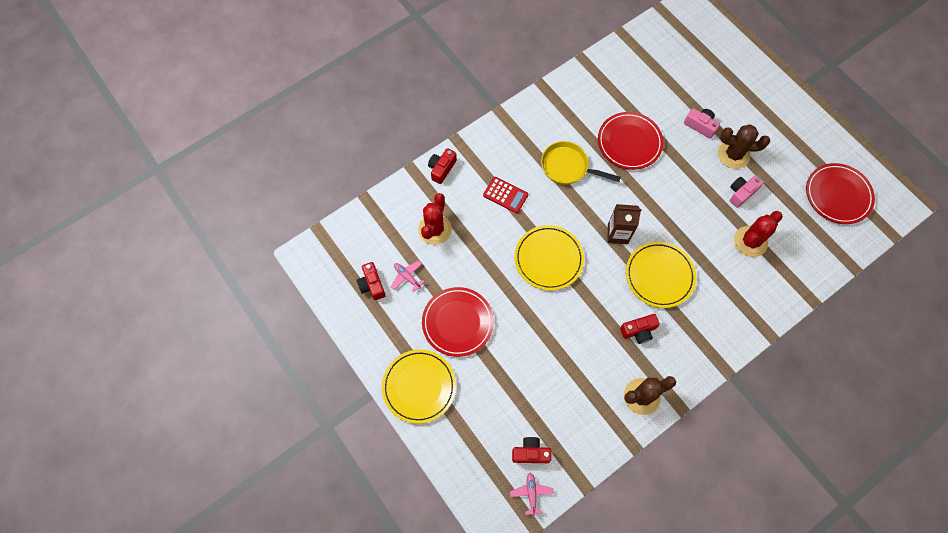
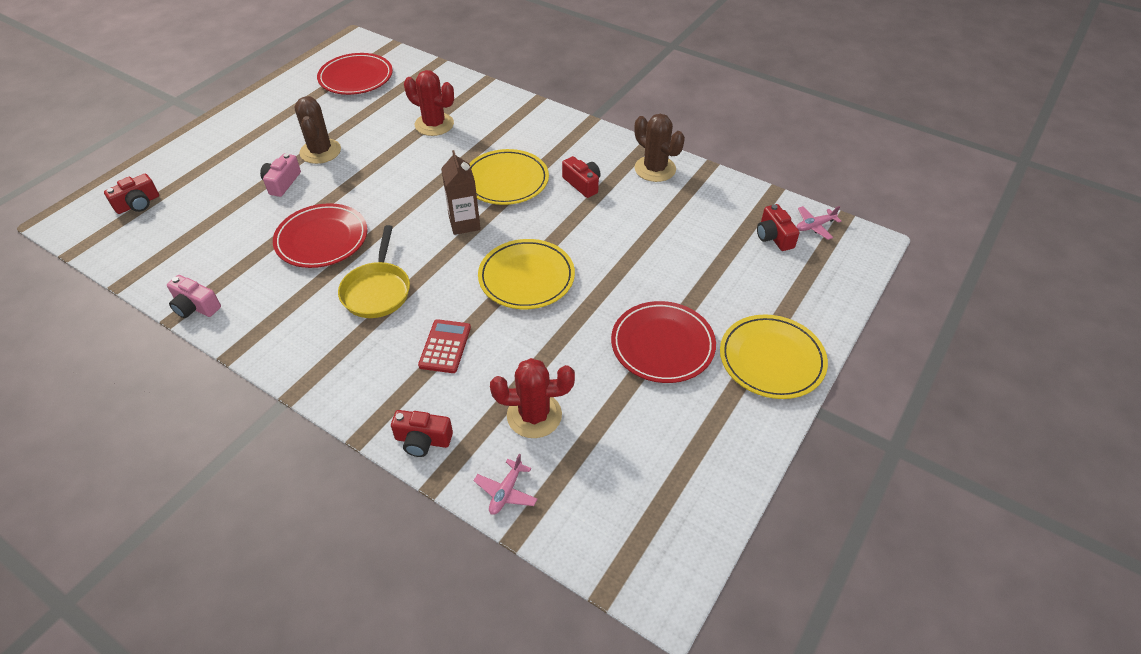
camera: 110 degrees left, 20 degrees down
(372, 285) = (662, 468): red camera -> red camera (138, 204)
(407, 277) = (626, 425): pink plane -> pink plane (506, 492)
(741, 193) = (373, 138): pink camera -> pink camera (195, 307)

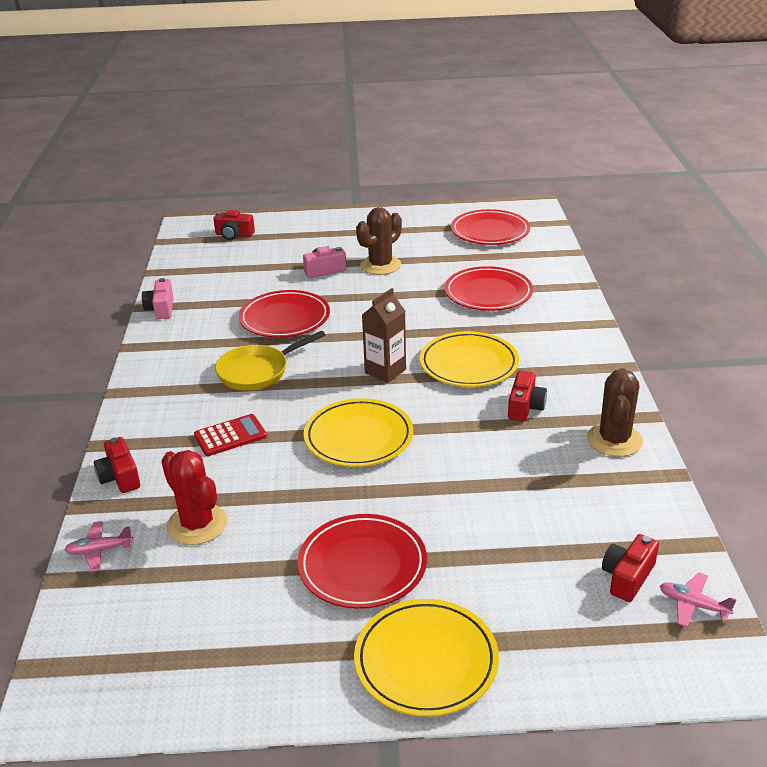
camera: 55 degrees right, 15 degrees down
(434, 124) = (488, 293): red cactus -> red plate

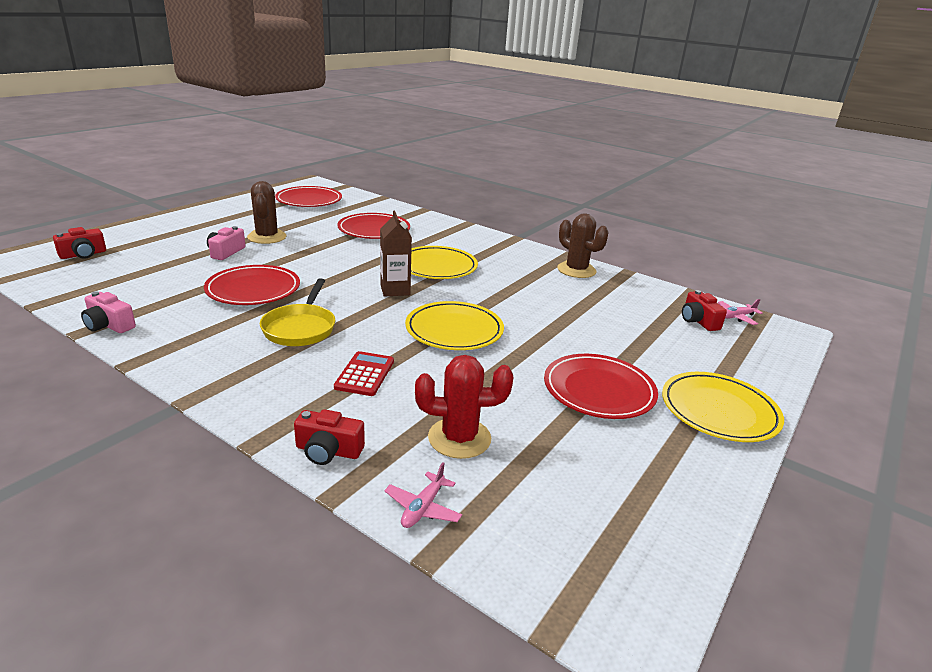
camera: 55 degrees left, 5 degrees down
(525, 407) = (509, 274): red camera -> none

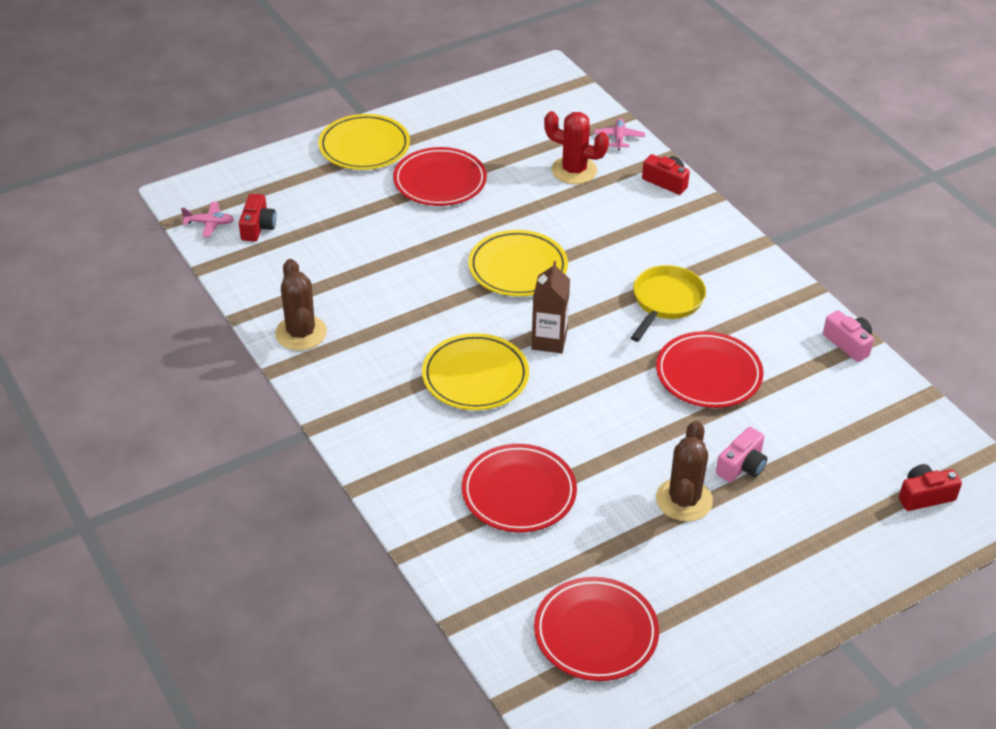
camera: 155 degrees left, 15 degrees up
(365, 374) = (621, 236): red calculator -> none
(423, 508) = (619, 138): pink plane -> pink plane turned 45 degrees counterclockwise

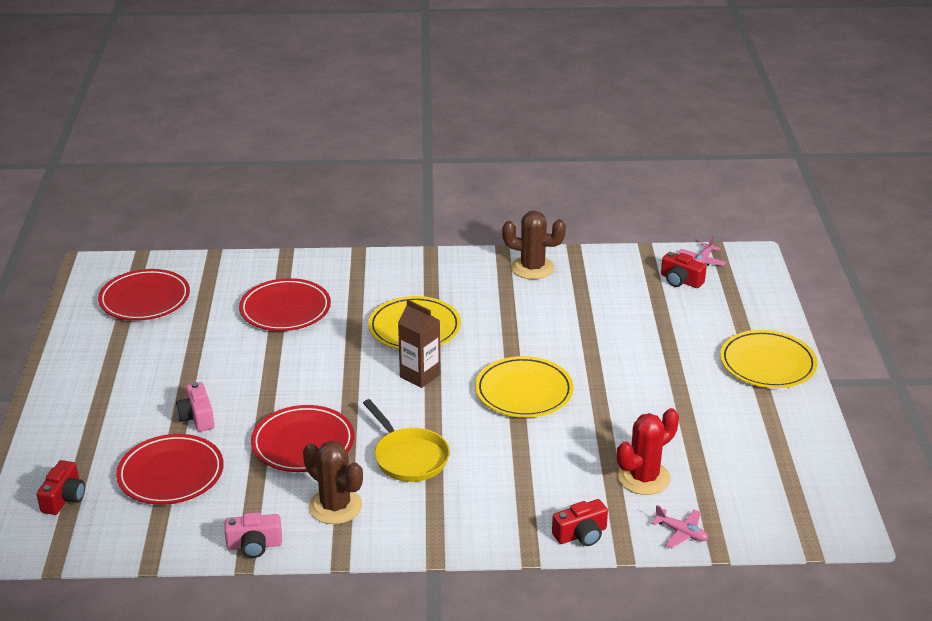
camera: 120 degrees right, 10 degrees down
(440, 181) = (682, 389): red plate -> red plate (171, 474)
(684, 500) = (199, 376): brown cactus -> brown cactus (335, 506)

